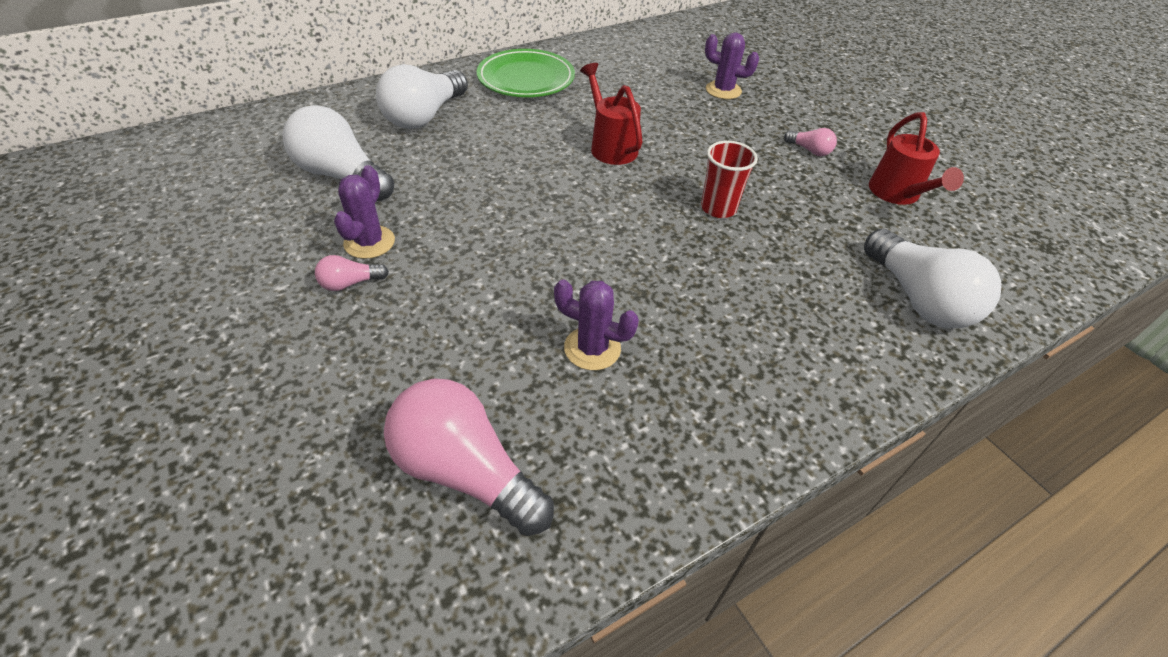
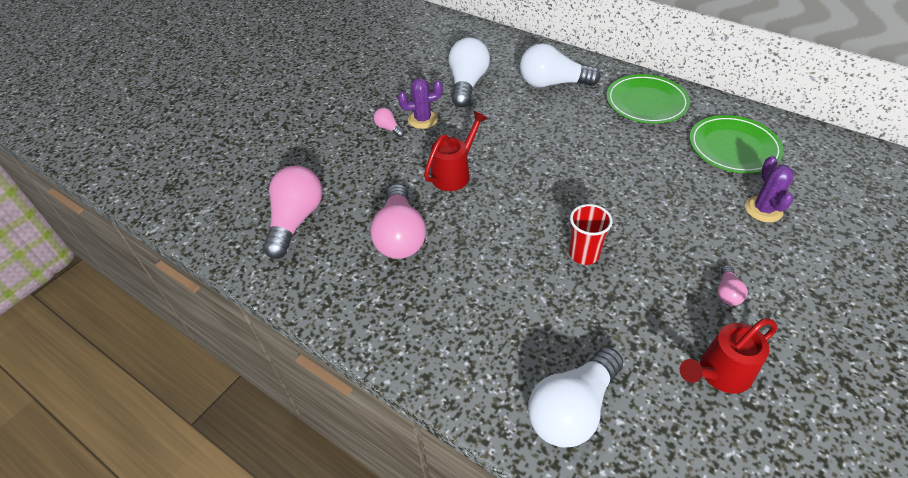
camera: 70 degrees right, 0 degrees up
(592, 348) = (400, 236): purple cactus -> pink light bulb
(610, 146) = (605, 173): red watering can -> red watering can (454, 174)
(635, 68) = (733, 148): none -> green plate

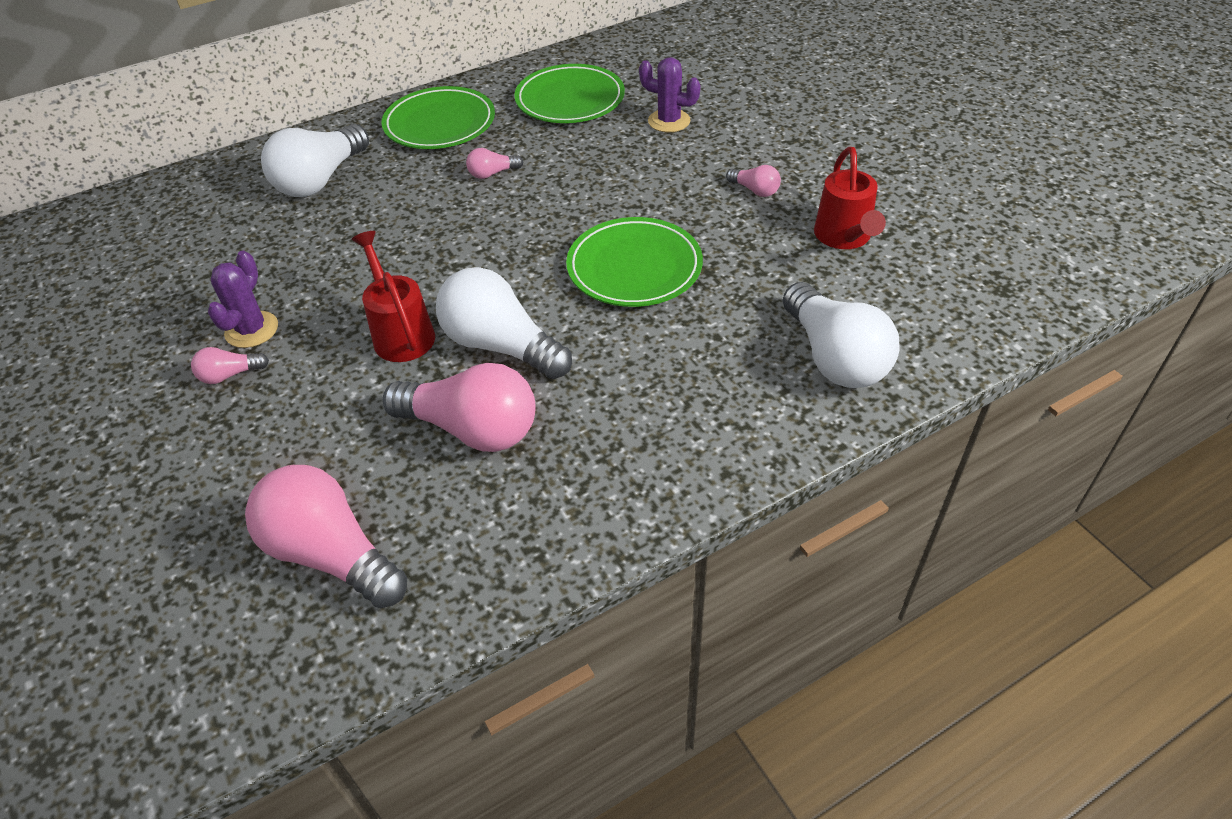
camera: 65 degrees left, 0 degrees up
(467, 84) = (226, 257): white light bulb -> white light bulb (501, 346)
(584, 254) = (634, 267): red cup -> green plate
(619, 147) = (492, 173): none -> pink light bulb

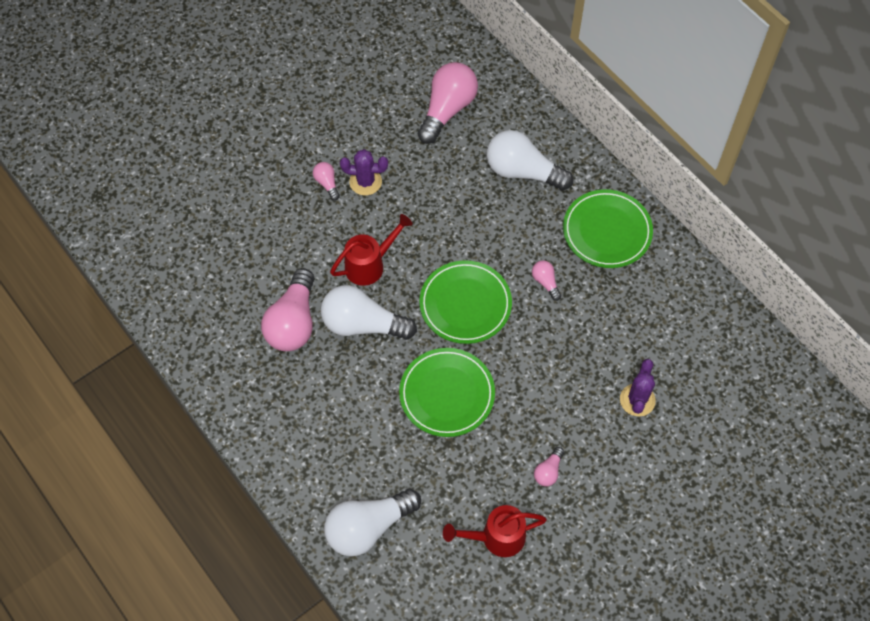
camera: 80 degrees right, 15 degrees up
(331, 554) = (205, 274): pink light bulb -> pink light bulb (447, 110)
(501, 346) = (363, 324): white light bulb -> white light bulb turned 105 degrees counterclockwise
(570, 100) = (658, 320): green plate -> green plate (465, 304)

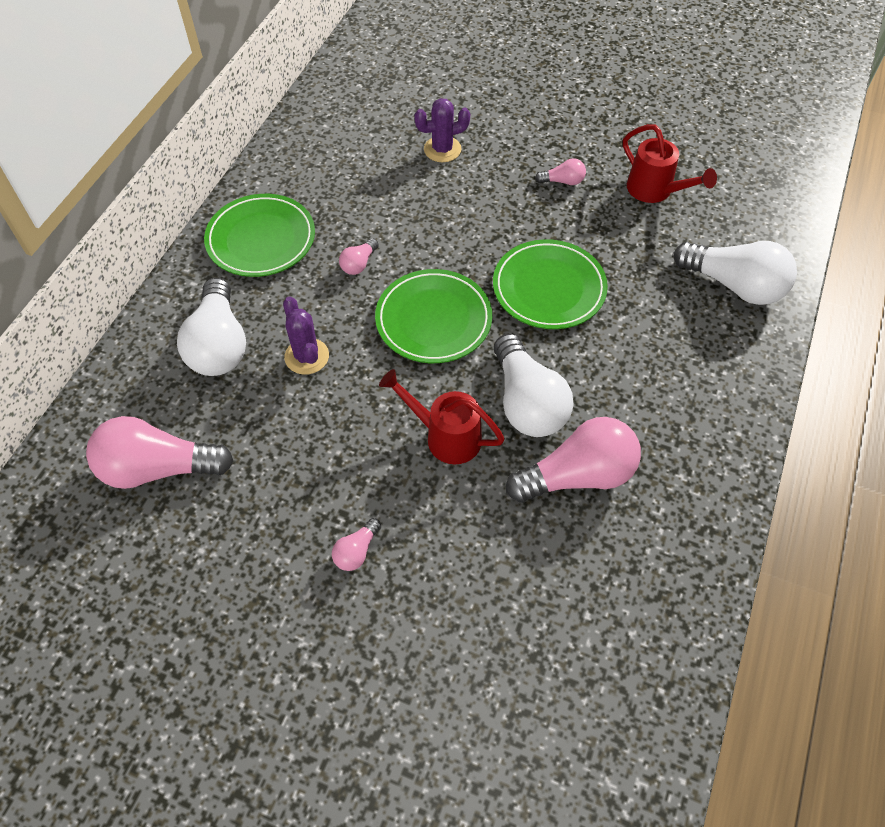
camera: 120 degrees left, 5 degrees down
(365, 182) = (327, 505): purple cactus -> purple cactus (307, 356)

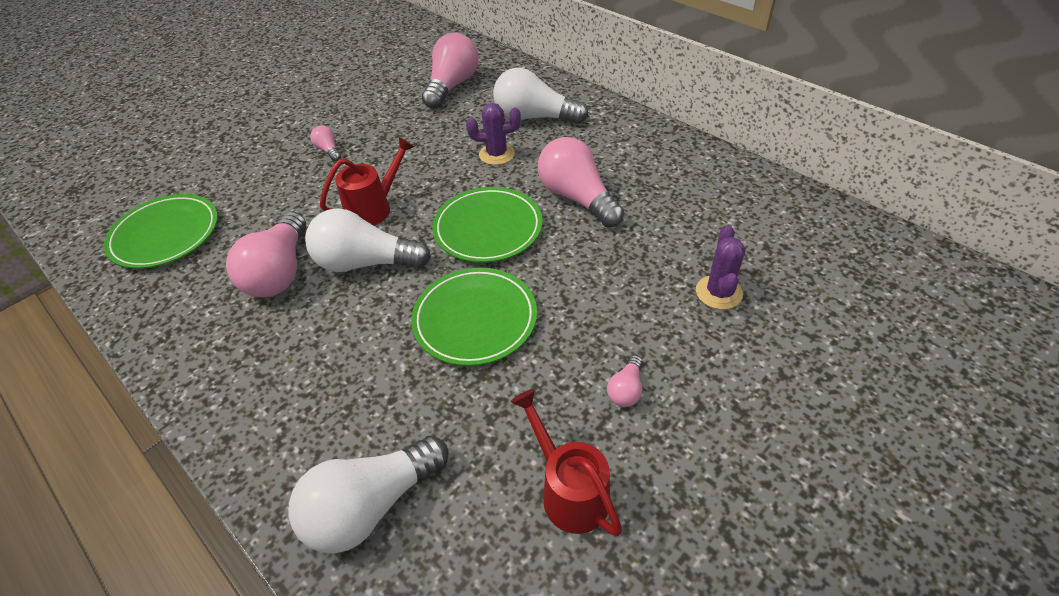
camera: 115 degrees right, 10 degrees down
(261, 239) = (633, 149): green plate -> green plate (165, 235)
(359, 264) = (577, 198): pink light bulb -> pink light bulb, size x2.19
(655, 191) = (569, 491): red watering can -> red watering can turned 75 degrees clockwise

